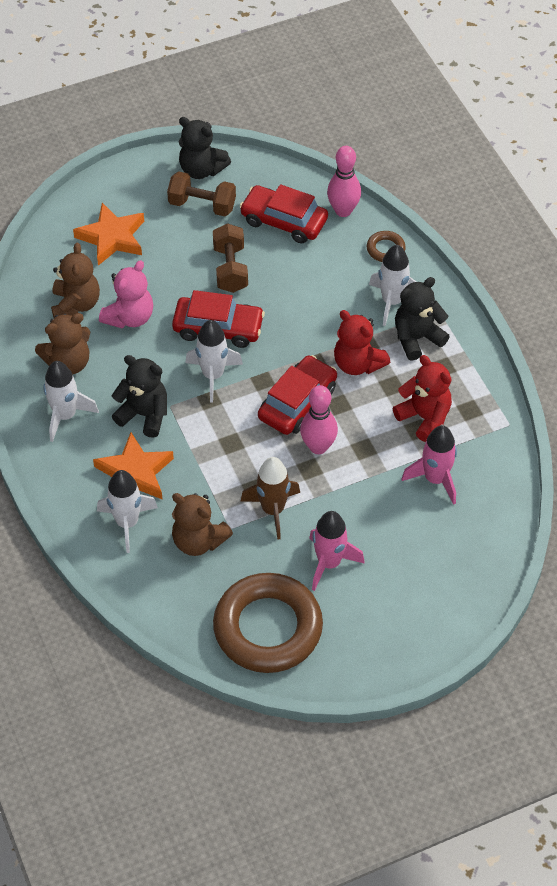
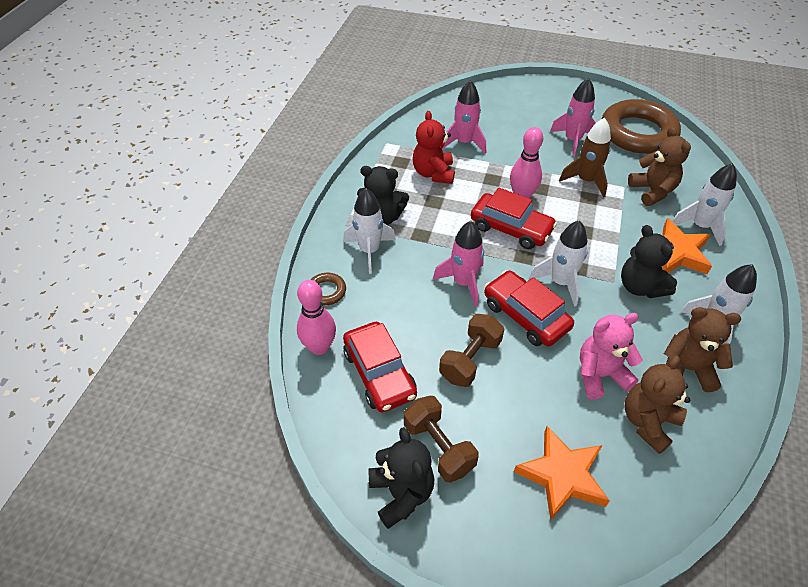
camera: 140 degrees left, 5 degrees down
(290, 324) = (463, 283): none -> pink rocket
(297, 403) = (511, 228): red car -> red car turned 135 degrees counterclockwise
(357, 364) = (442, 226): red teddy bear -> none

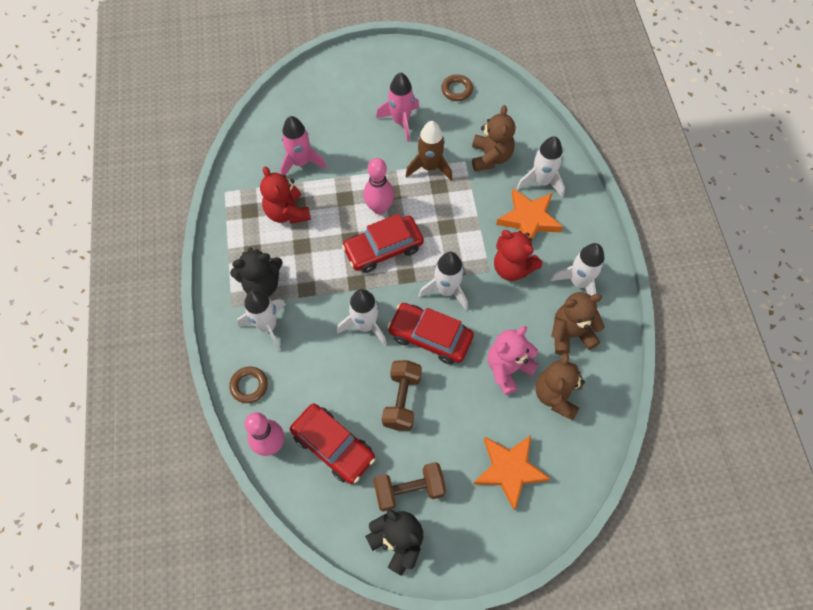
camera: 25 degrees left, 15 degrees up
(438, 447) = (409, 490): brown dumbbell -> brown dumbbell turned 45 degrees counterclockwise
(463, 283) = (365, 325): pink rocket -> white rocket
(511, 228) = (383, 249): red car -> red car turned 150 degrees clockwise
(637, 133) = (456, 90): brown ring -> brown ring, size x0.41
(640, 287) = (512, 268): black teddy bear -> red teddy bear
(652, 191) = (490, 157): brown teddy bear -> brown teddy bear turned 45 degrees clockwise

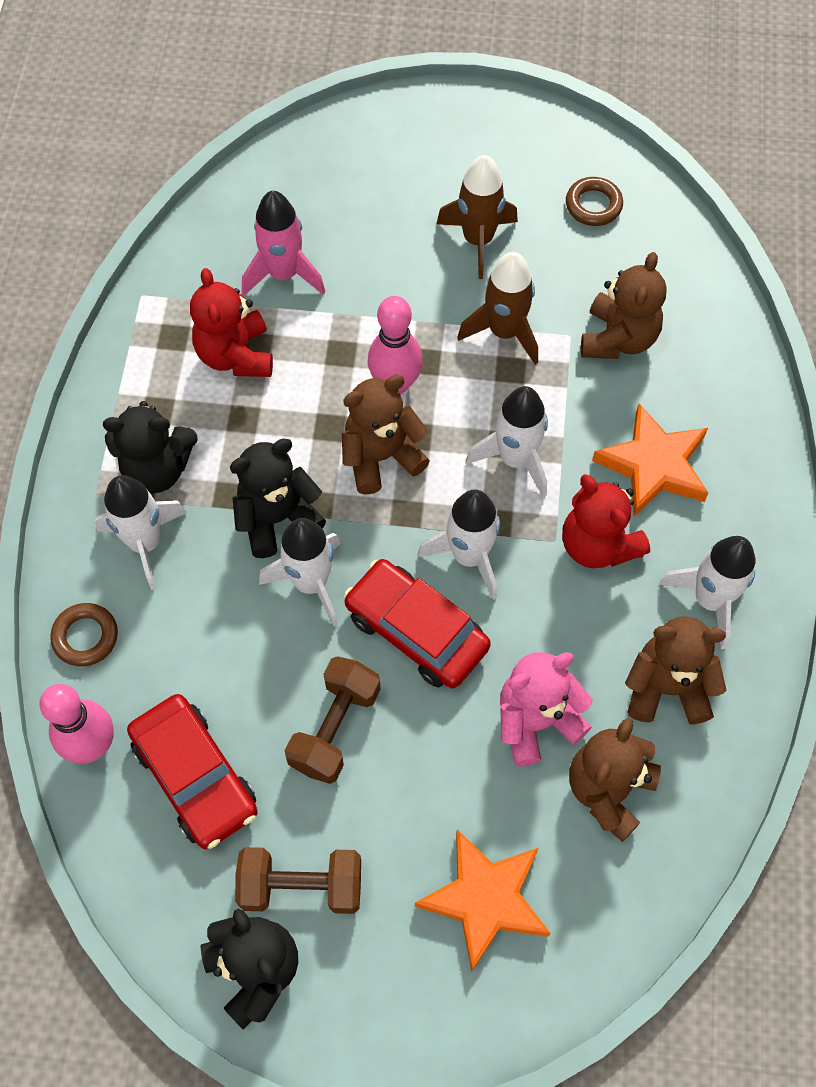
camera: 15 degrees right, 0 degrees up
(336, 295) = (277, 518): none -> black teddy bear
(383, 249) = (381, 457): red car -> brown teddy bear
(401, 121) = (478, 240): pink rocket -> brown rocket
(541, 182) = (696, 403): white rocket -> white rocket (515, 459)

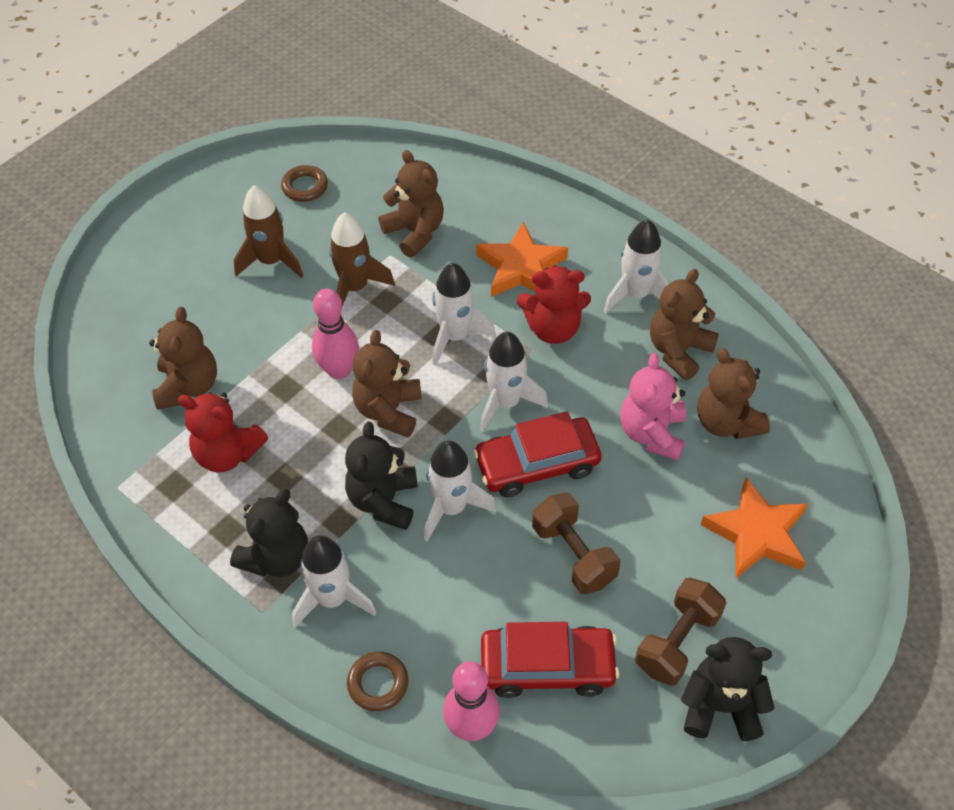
camera: 55 degrees left, 10 degrees down
(284, 274) = (188, 386): pink rocket -> brown teddy bear

